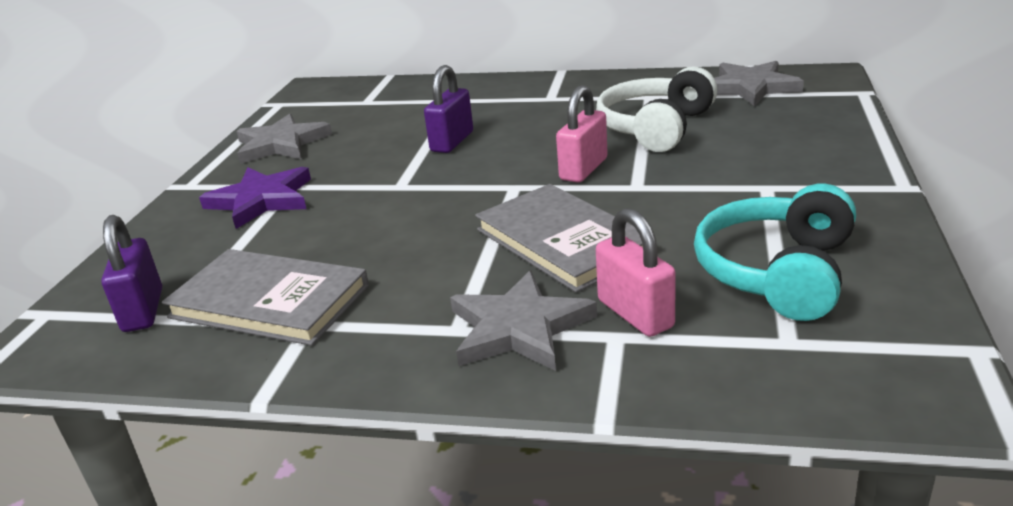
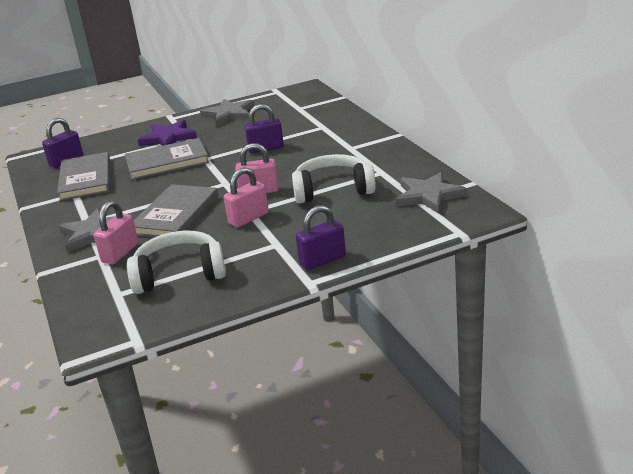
camera: 55 degrees right, 0 degrees up
(352, 216) = (167, 162): none -> grey book
(660, 190) = (248, 218): none -> pink padlock
(777, 272) = (179, 274): turquoise headphones -> white headphones
(850, 168) = (322, 260): none -> purple padlock

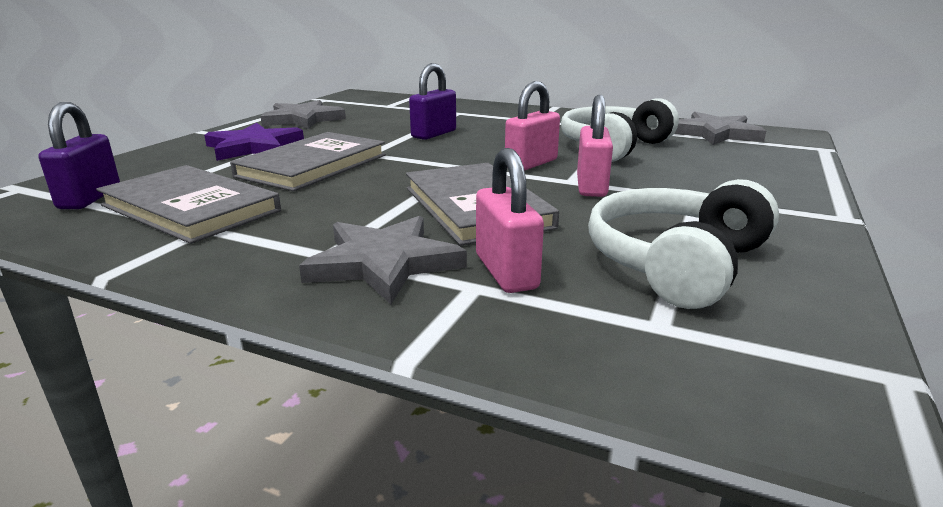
camera: 45 degrees left, 5 degrees down
(322, 260) = (791, 196): purple padlock -> none

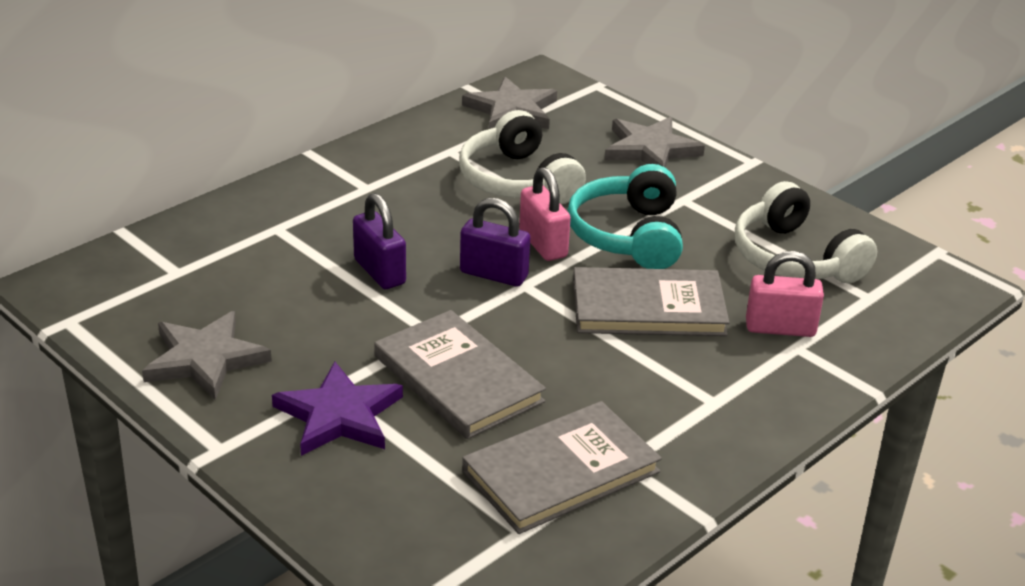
camera: 70 degrees left, 10 degrees up
(90, 198) = (484, 545): purple padlock -> purple padlock (494, 274)
(384, 263) = (743, 377): grey star -> grey star (650, 149)
(591, 186) = (628, 235): pink padlock -> turquoise headphones

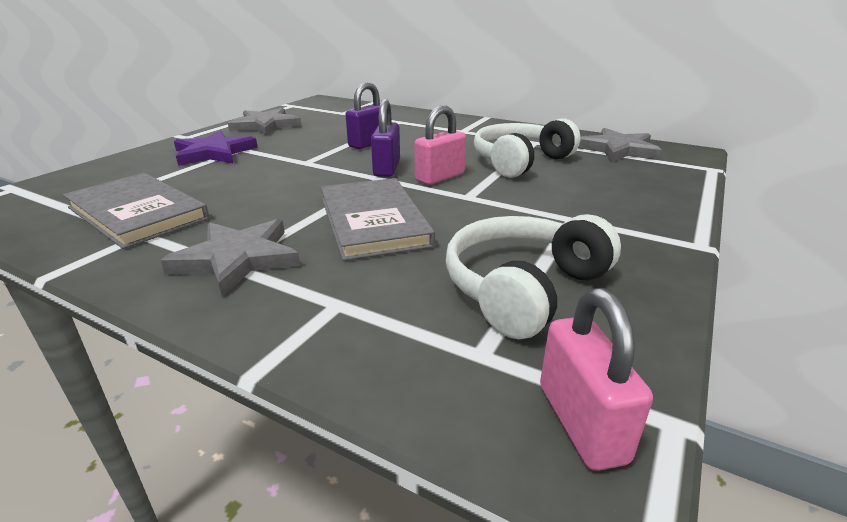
camera: 75 degrees right, 5 degrees down
(458, 379) = (254, 173): grey book -> none
(628, 235) = (482, 203): turquoise headphones -> none
(650, 149) = (641, 197): grey star -> grey star (237, 259)
(780, 328) = (371, 290): pink padlock -> pink padlock (581, 423)

